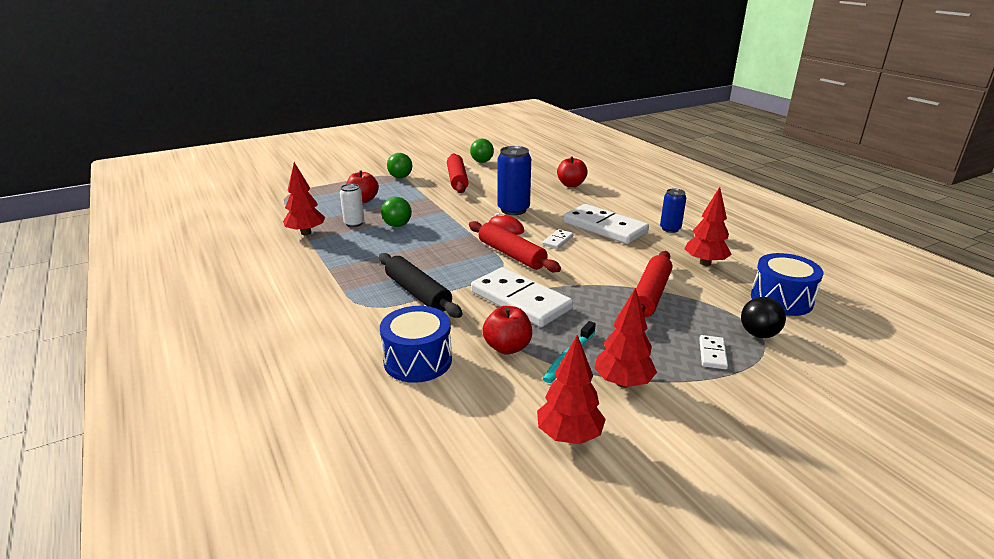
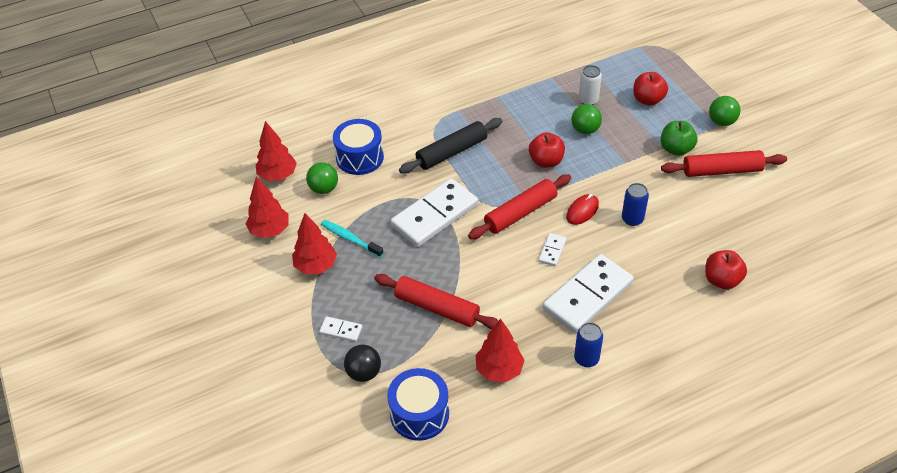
camera: 95 degrees right, 20 degrees up
(306, 233) = (565, 73): red tree -> red tree (278, 175)
(430, 192) = (676, 149): none -> green apple
(482, 162) = (795, 193): green ball -> green ball (324, 188)
(507, 347) = (368, 205): red apple -> red apple (546, 161)
(513, 210) = (632, 219): blue can -> blue can, size x0.61
(557, 241) = (552, 251): white domino -> white domino turned 75 degrees clockwise

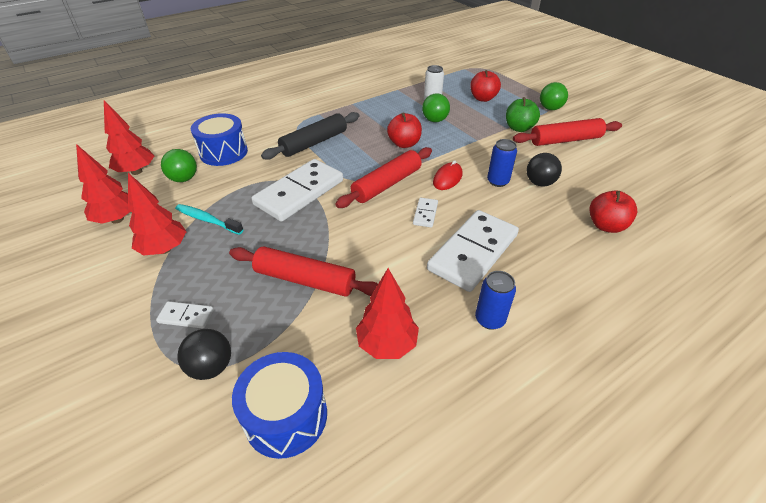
camera: 10 degrees left, 5 degrees down
(674, 225) = (539, 183): none -> black ball

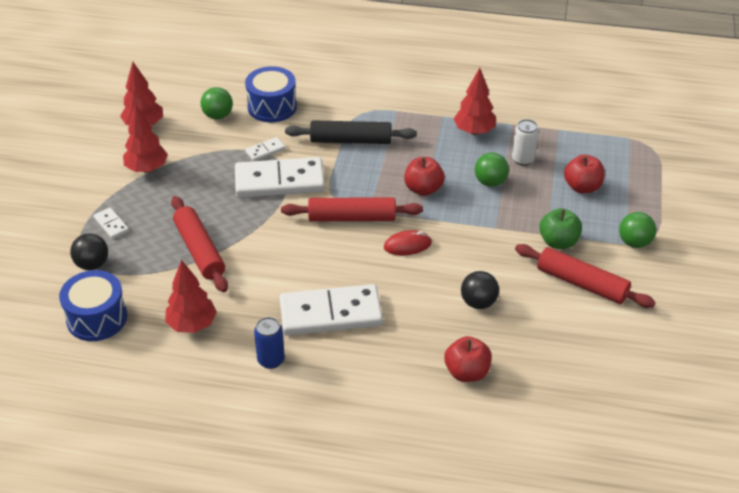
camera: 45 degrees right, 0 degrees up
(137, 171) = (195, 88): red tree -> red tree (474, 131)
(207, 220) = (194, 163): turquoise toothbrush -> none
(425, 214) = (343, 262): white domino -> white domino (265, 151)
(497, 181) = (445, 276): blue can -> none

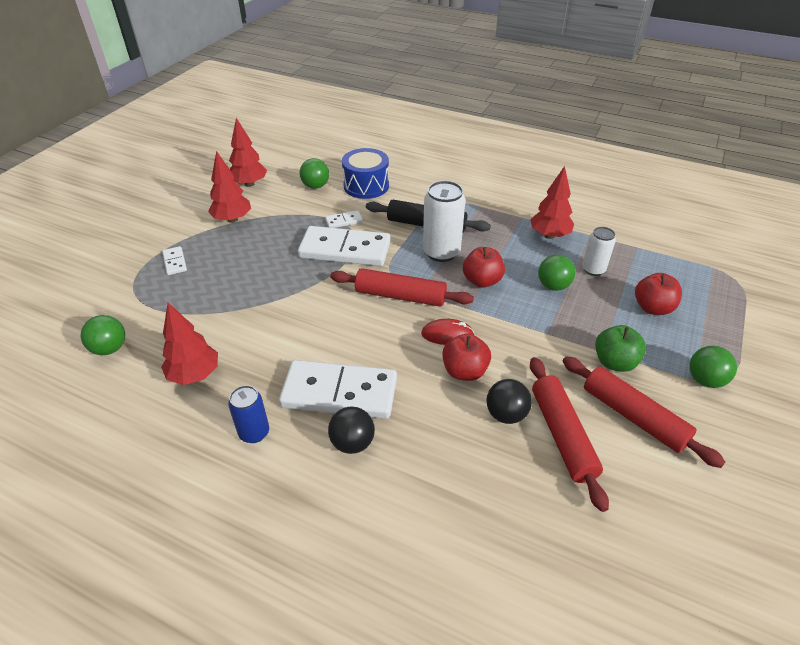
camera: 15 degrees right, 0 degrees up
(92, 264) = (137, 295): black ball -> black ball (352, 443)
(97, 318) = (110, 348): blue drum -> green ball
(199, 250) = (240, 301): red rolling pin -> red rolling pin (562, 435)
(375, 167) = (441, 252): none -> white can
(467, 372) = (468, 500): red apple -> red apple (464, 371)

